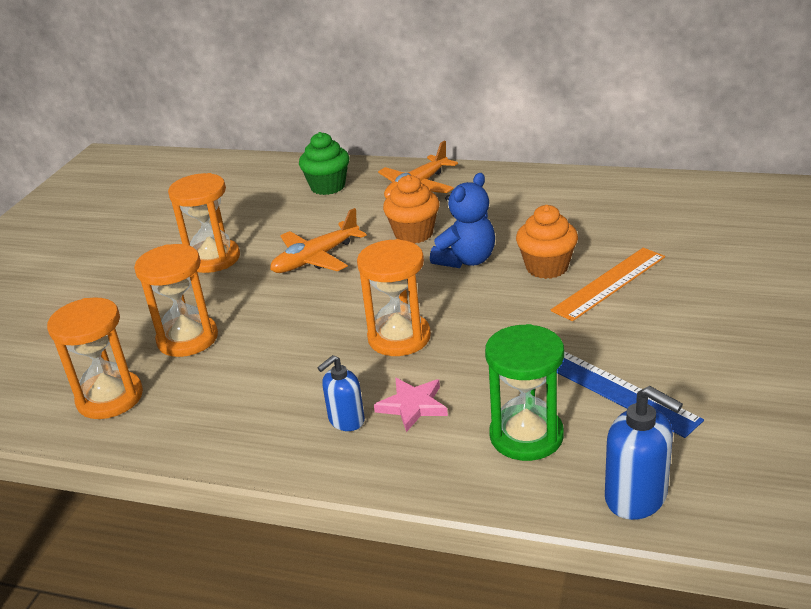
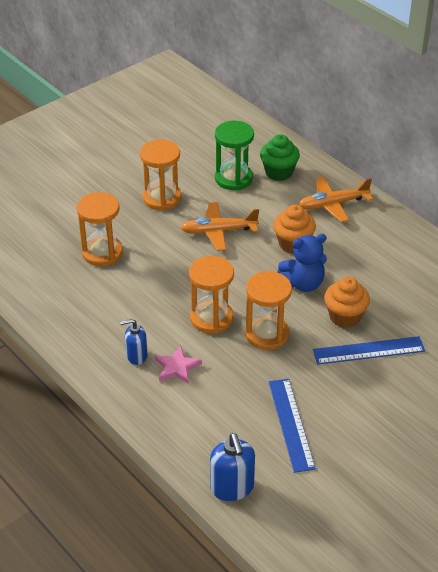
camera: 30 degrees right, 10 degrees up
(110, 398) = (36, 271): orange hourglass -> orange hourglass (267, 334)
(526, 436) = (215, 421): green hourglass -> green hourglass (233, 178)
(609, 283) = (368, 351): orange ruler -> blue ruler

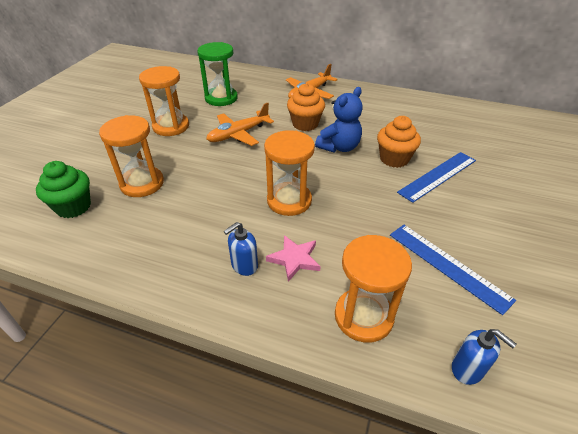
camera: 30 degrees left, 0 degrees up
(232, 488) = (467, 369): blue soap dispenser -> blue soap dispenser, size x0.66
(267, 334) = (348, 195): orange hourglass -> orange hourglass (363, 316)
(279, 172) = (252, 86): green cupcake -> green cupcake (73, 207)

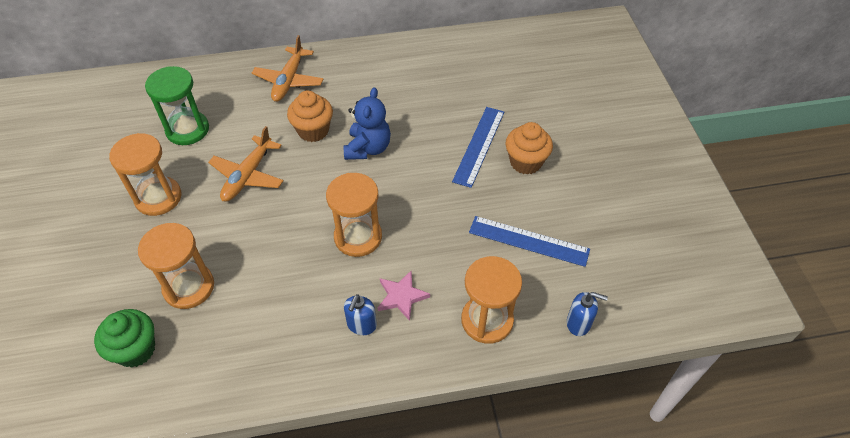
camera: 30 degrees left, 10 degrees up
(394, 159) = (429, 141): orange cupcake -> orange cupcake (525, 162)

